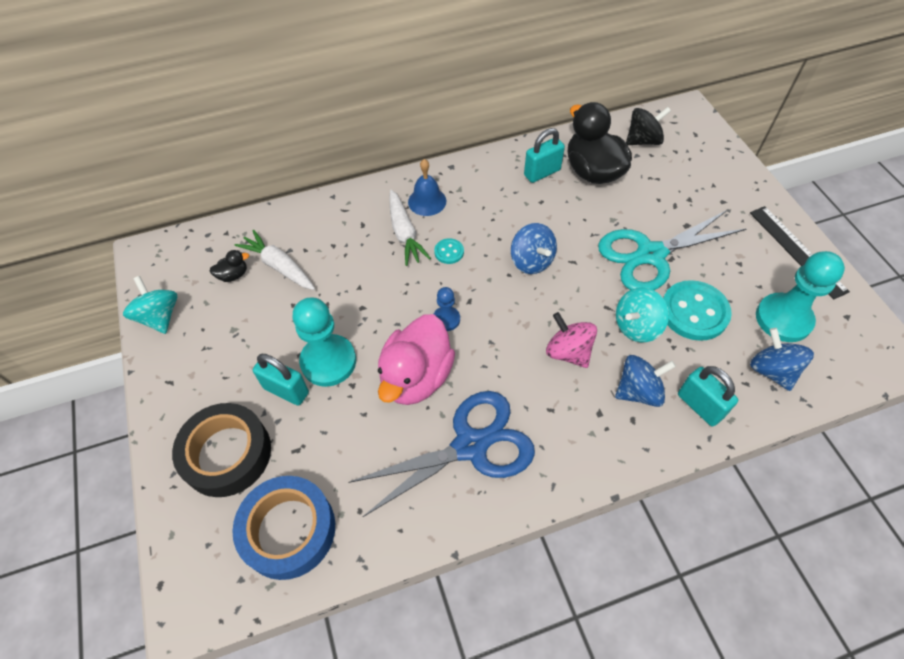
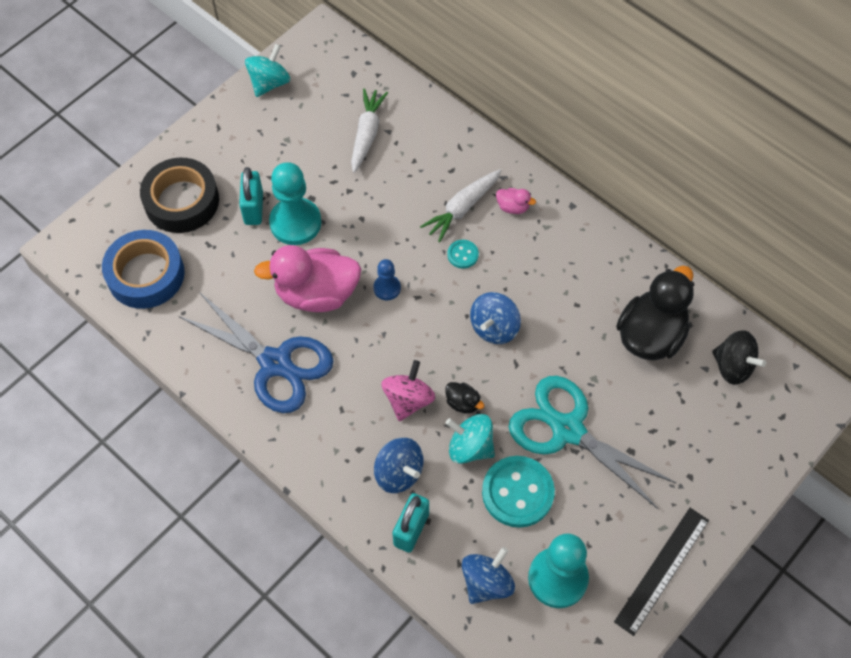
camera: 60 degrees right, 5 degrees up
(233, 275) = (338, 107): black duck -> black duck (463, 403)
(427, 201) = (513, 207): blue bell -> pink duck
(542, 173) = (617, 289): turquoise padlock -> none

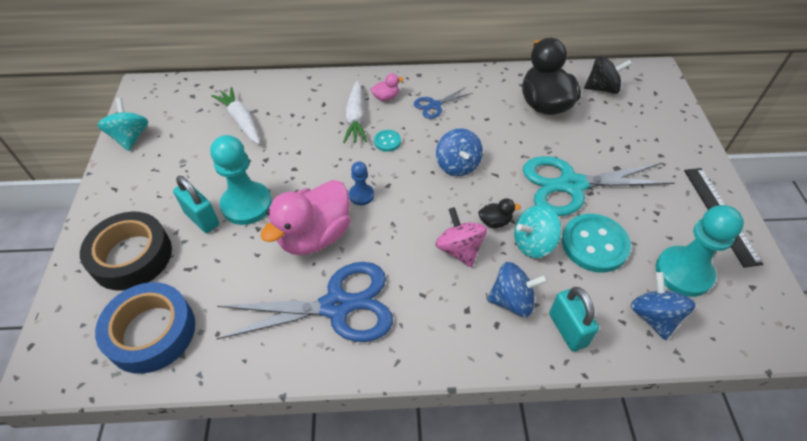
camera: 45 degrees left, 10 degrees down
(546, 251) = (434, 105): none -> blue scissors

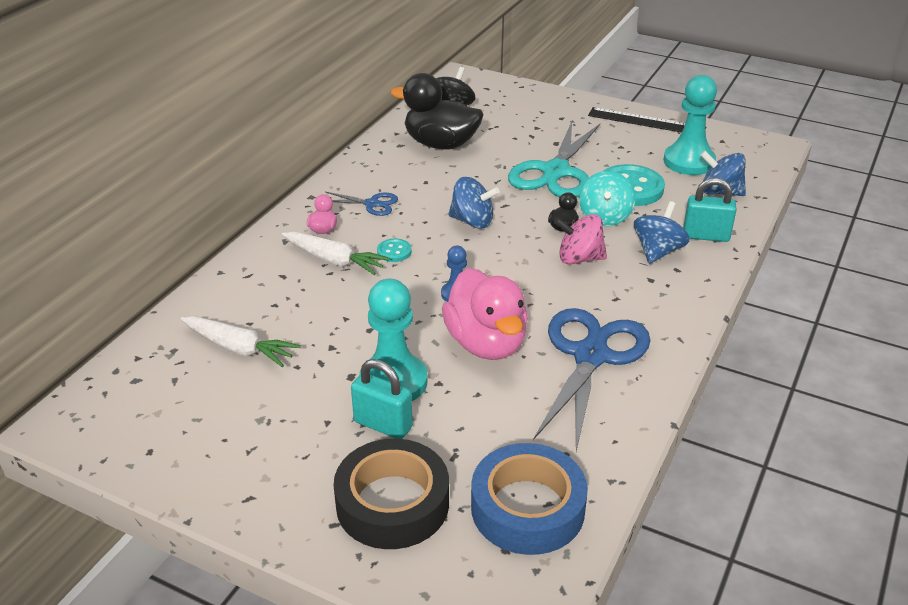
camera: 60 degrees left, 15 degrees down
(130, 137) = (157, 460): turquoise spinning top -> none
(202, 219) = (383, 425): turquoise padlock -> turquoise padlock turned 45 degrees clockwise
(241, 121) = (239, 348): white carrot -> white carrot turned 150 degrees counterclockwise
(434, 105) = (372, 204): blue scissors -> blue scissors turned 75 degrees counterclockwise

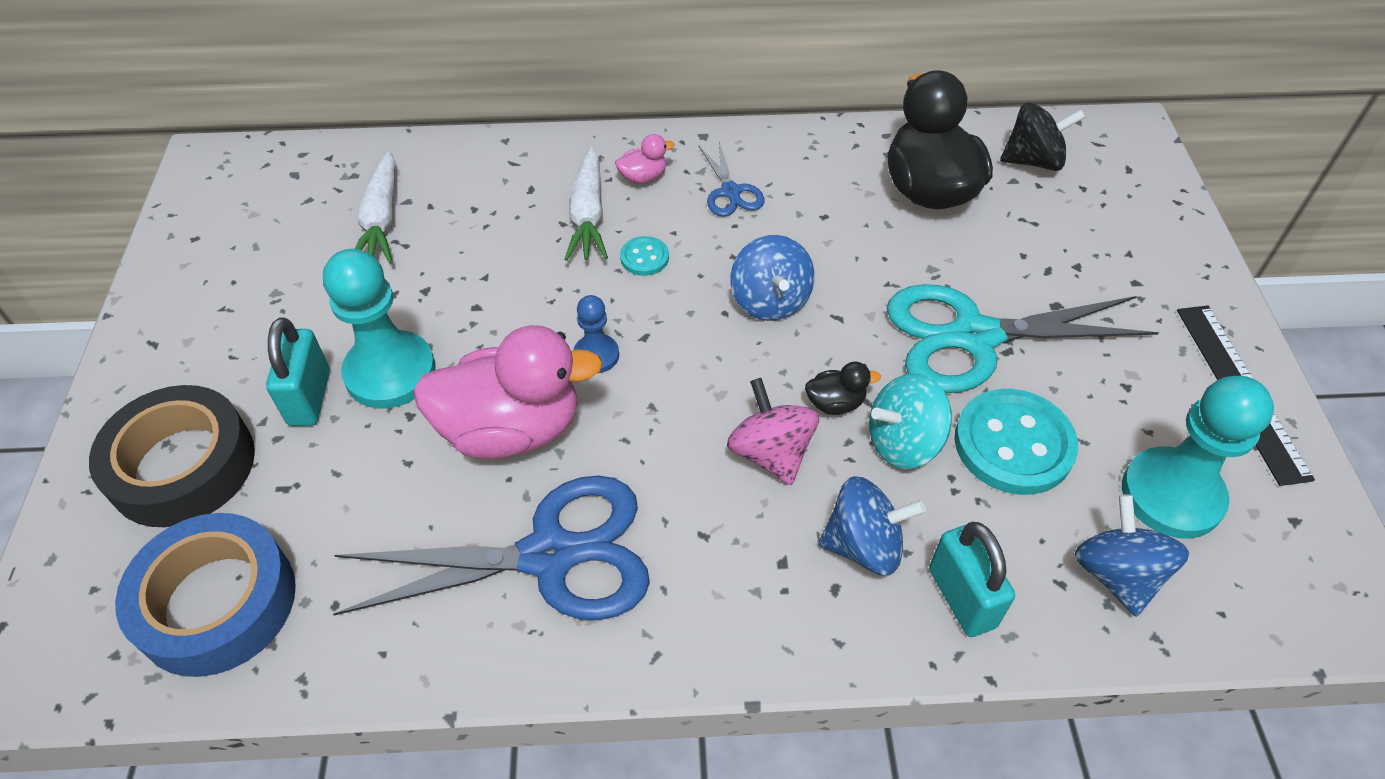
camera: 60 degrees right, 15 degrees up
(486, 343) = (511, 429): pink duck -> pink duck turned 135 degrees counterclockwise

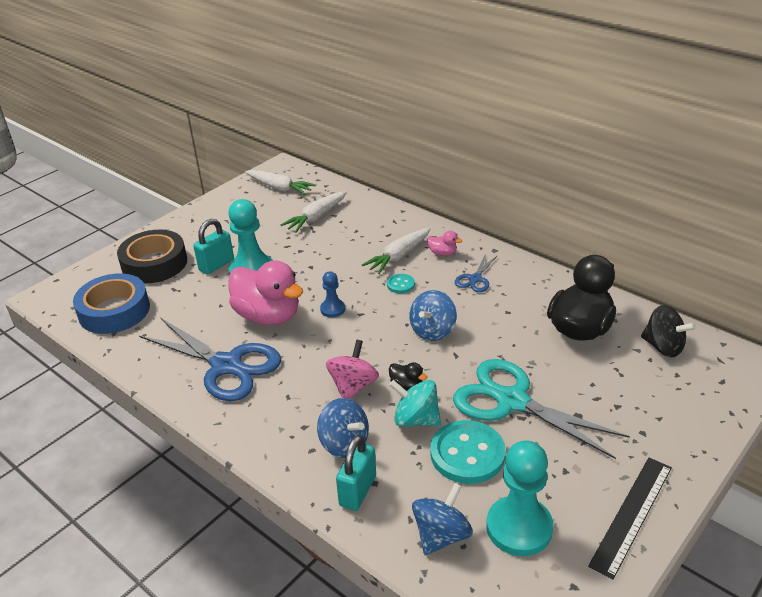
camera: 45 degrees right, 15 degrees down
(252, 201) = (280, 188): none -> white carrot

